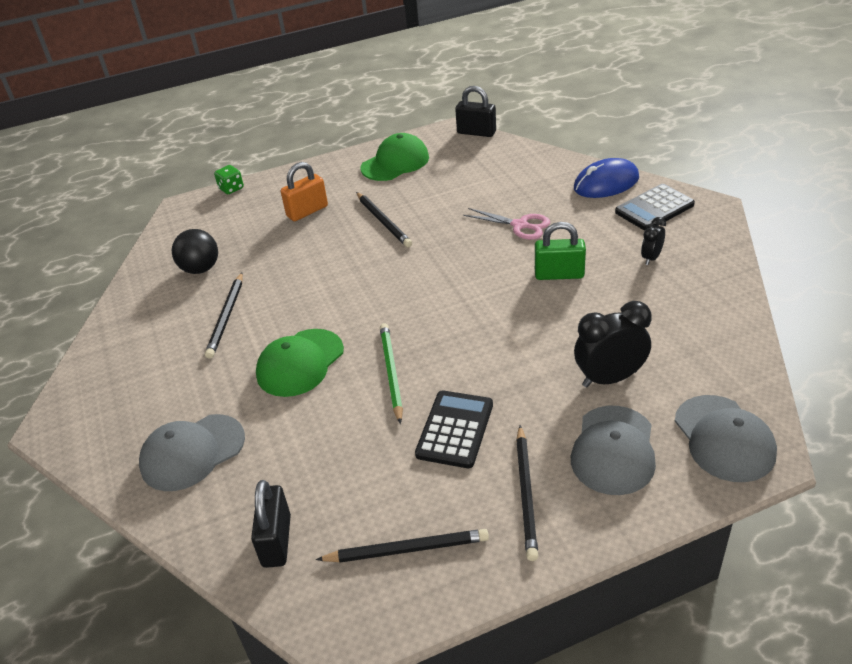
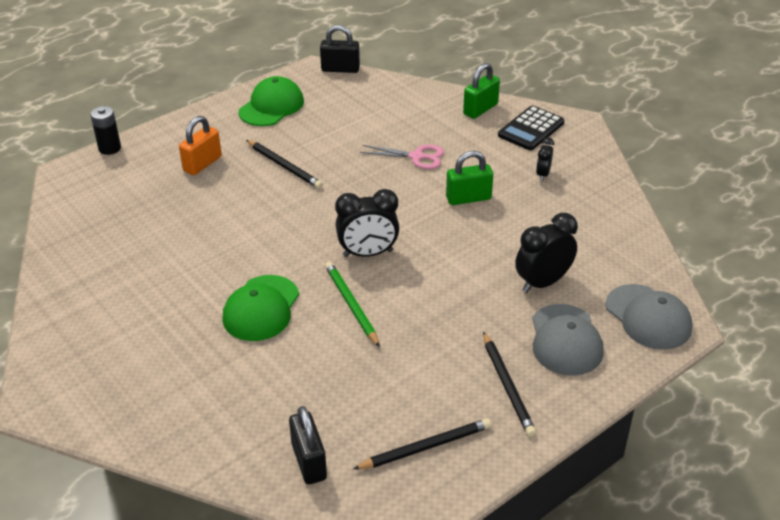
camera: 20 degrees left, 0 degrees up
(192, 452) = (194, 403): grey cap -> none
(200, 269) = (117, 233): black ball -> none
(226, 317) = (167, 276): black pencil -> none
(231, 188) = (109, 148): green dice -> black battery
(430, 320) = (368, 253): none -> black clock
(455, 429) = (427, 344): black calculator -> none
(606, 183) = (480, 109): blue mouse -> green padlock

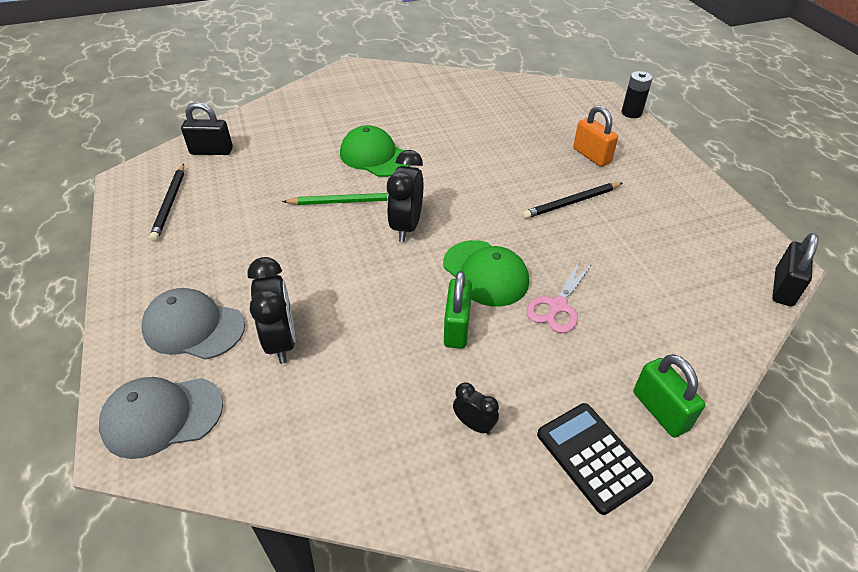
camera: 110 degrees right, 5 degrees up
(271, 106) = (693, 214): green cap -> green cap (485, 273)
(507, 386) = (180, 266): black pencil -> none

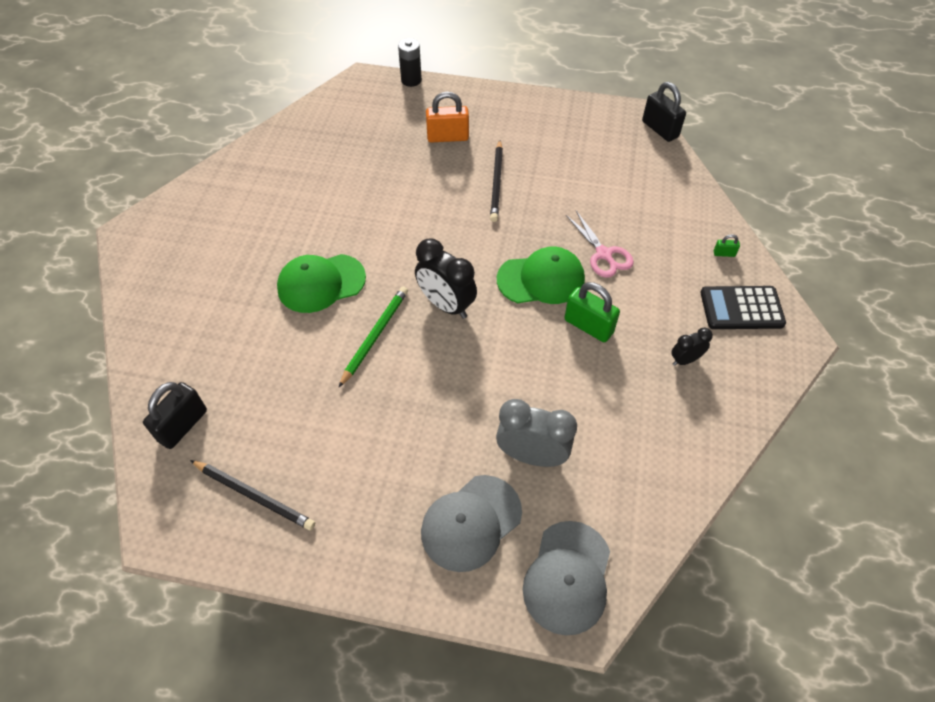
camera: 60 degrees left, 10 degrees up
(281, 341) = (531, 455): black clock -> grey clock
(660, 411) = (724, 253): green padlock -> green padlock, size x0.46

